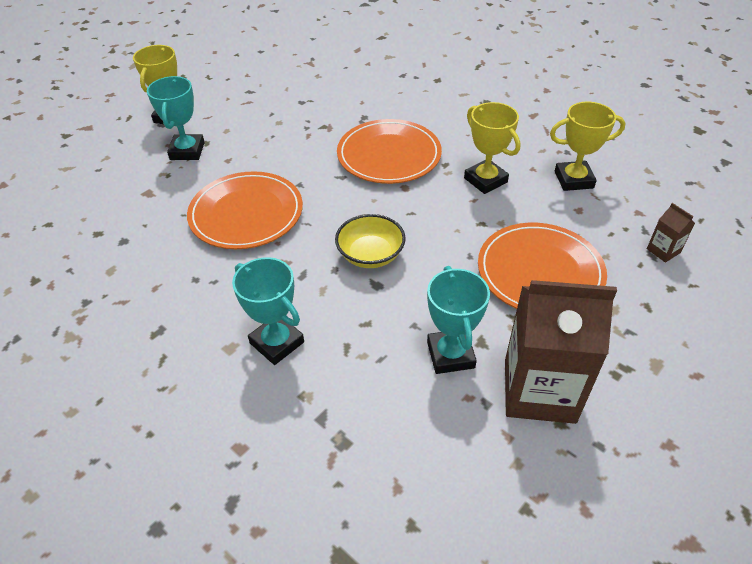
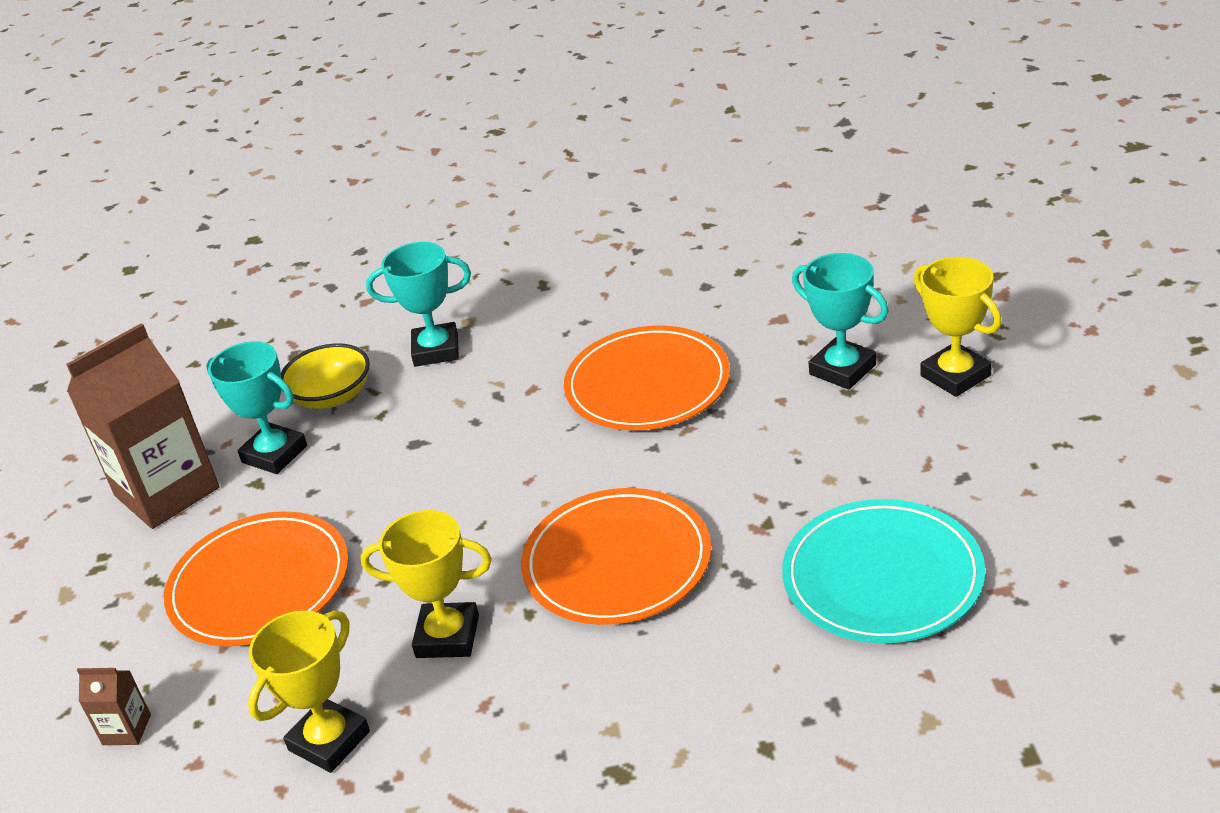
camera: 135 degrees right, 10 degrees down
(328, 88) = (882, 577): none -> turquoise plate
(370, 255) = (460, 457): yellow bowl -> yellow bowl (332, 396)

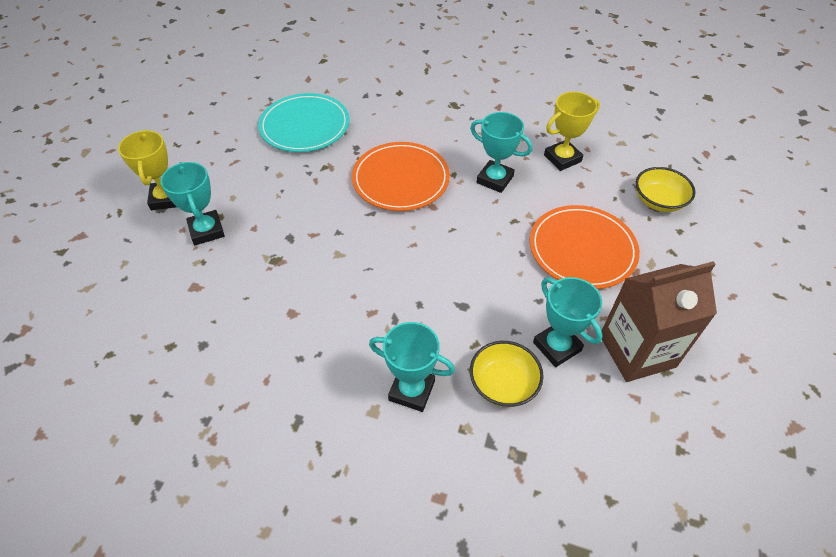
camera: 160 degrees left, 15 degrees up
(126, 730) = (658, 201): brown carton -> yellow bowl
(447, 636) = (495, 179): yellow trophy -> turquoise trophy
(647, 384) = (306, 277): orange plate -> none

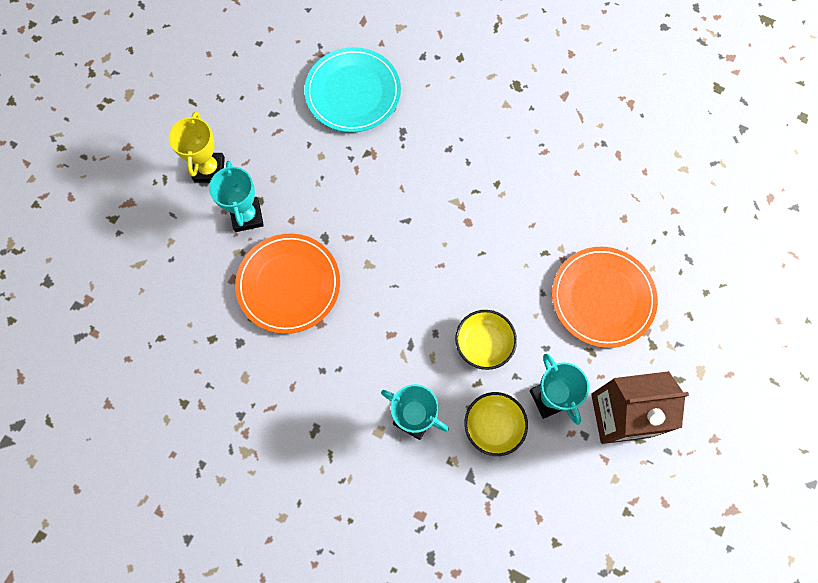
camera: 10 degrees right, 20 degrees up
(400, 179) = (442, 182): orange plate -> orange plate (288, 284)
(495, 179) = (537, 197): turquoise trophy -> none
(562, 158) = (614, 180): yellow trophy -> none
(658, 201) = (697, 252): yellow bowl -> yellow bowl (484, 344)

